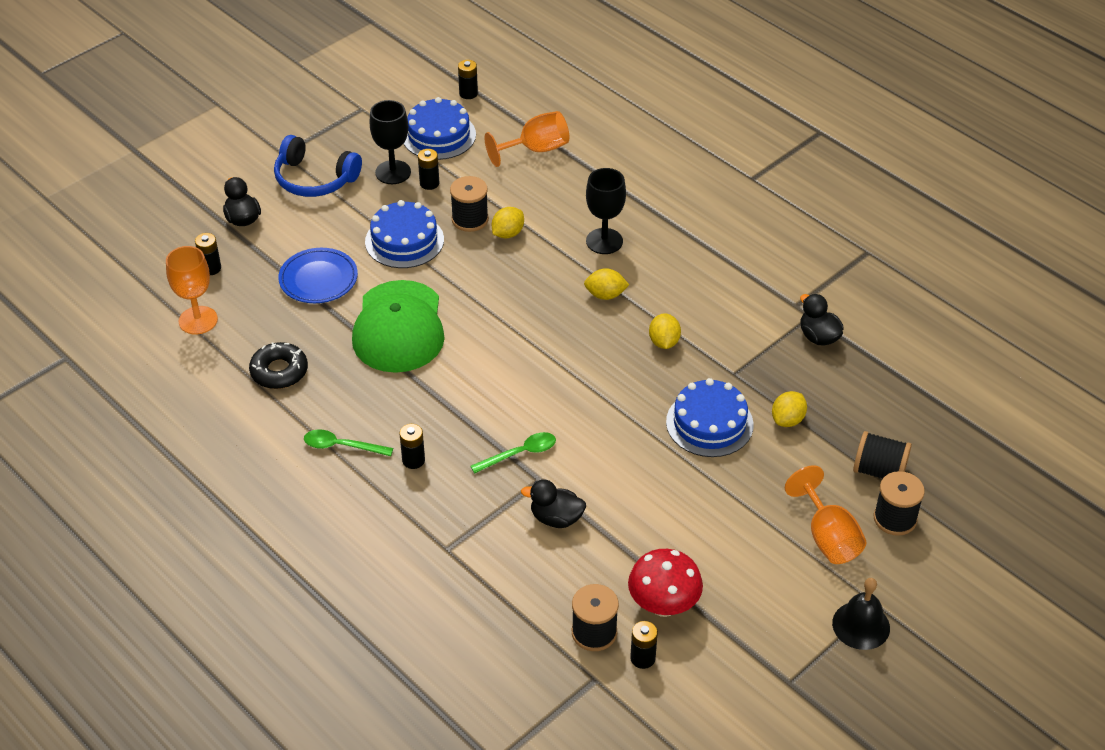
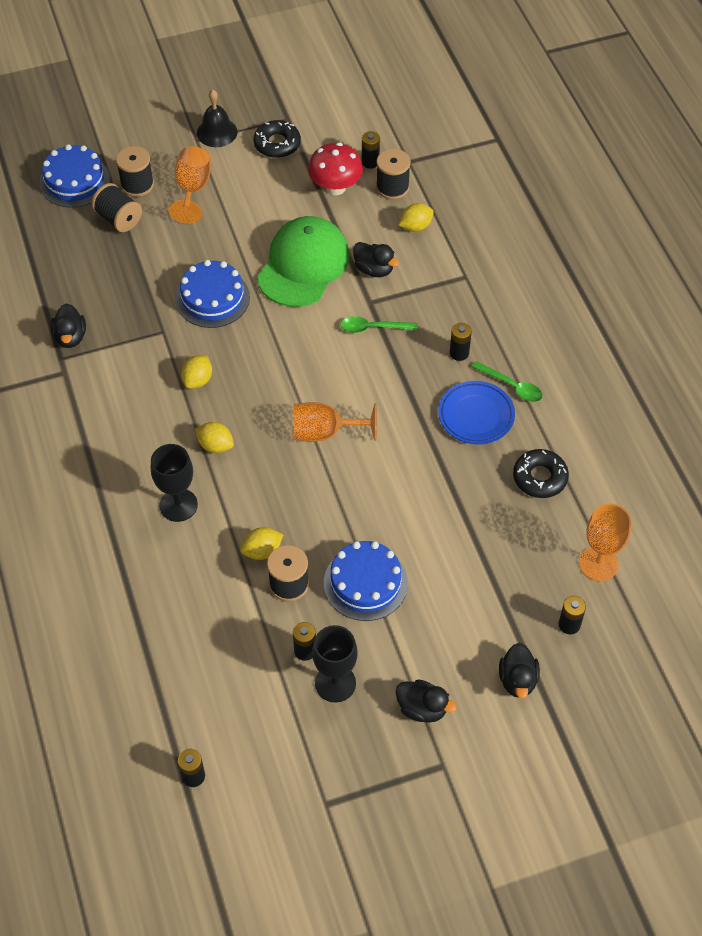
camera: 155 degrees left, 10 degrees up
(314, 179) = (422, 708): blue headphones -> black duck
(318, 279) = (468, 568): blue plate -> blue plate (476, 415)
(399, 327) = (415, 483): green cap -> green cap (303, 265)
(439, 135) = (260, 720): blue cake -> blue cake (74, 181)
(536, 149) = (170, 653): orange goblet -> orange goblet (325, 432)
(775, 638) = (277, 144): none -> black donut
(787, 420) = (152, 279): yellow lemon -> yellow lemon (415, 227)

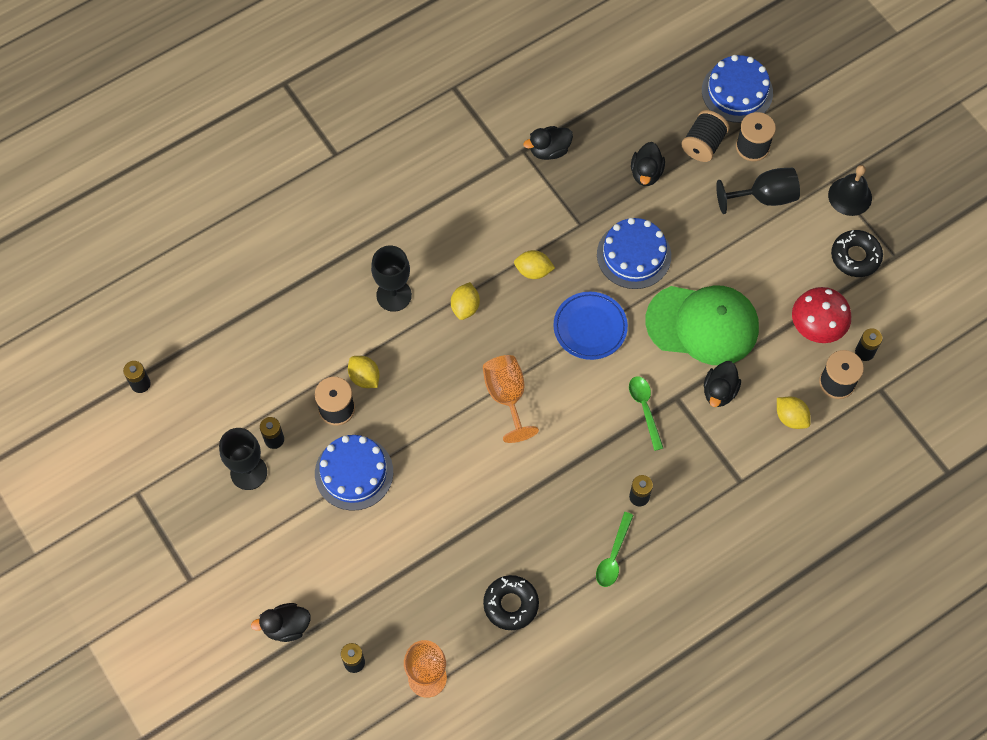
camera: 75 degrees right, 10 degrees up
(192, 189) = (764, 197): orange goblet -> black goblet
(422, 708) = (240, 550): black duck -> black duck (646, 173)
(476, 415) = (567, 529): blue plate -> blue plate (590, 327)

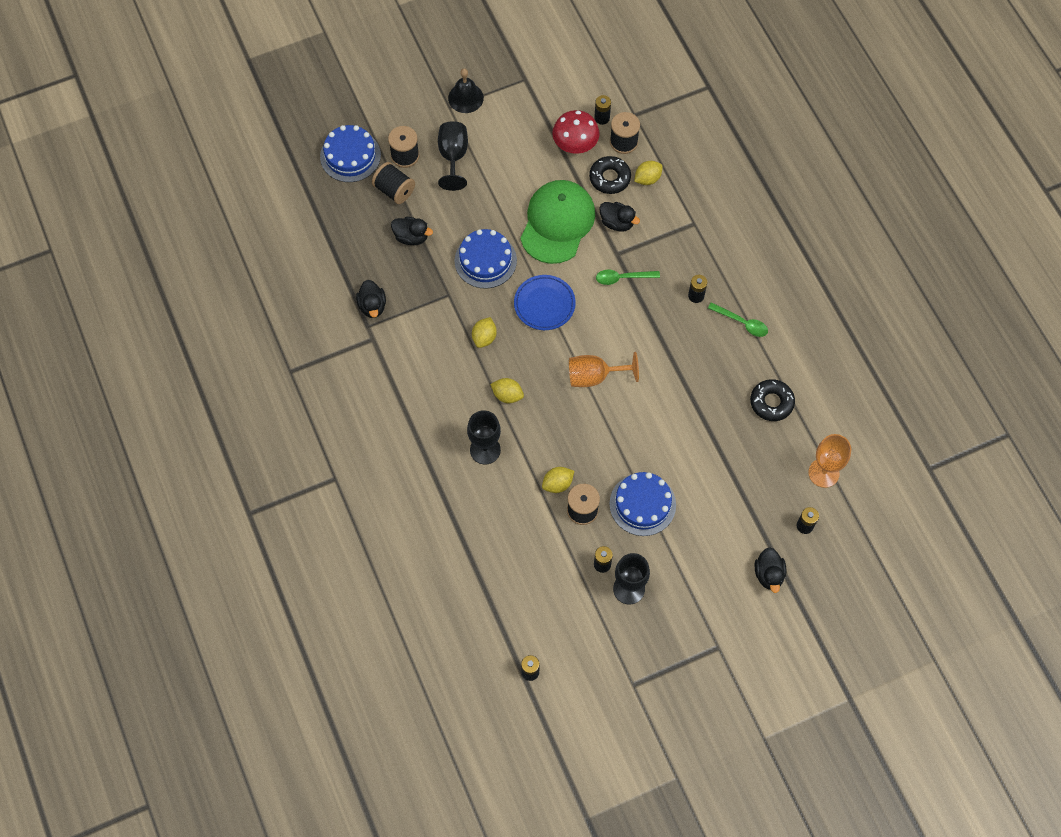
camera: 80 degrees left, 0 degrees up
(855, 256) = (519, 106): black donut -> black donut (609, 178)

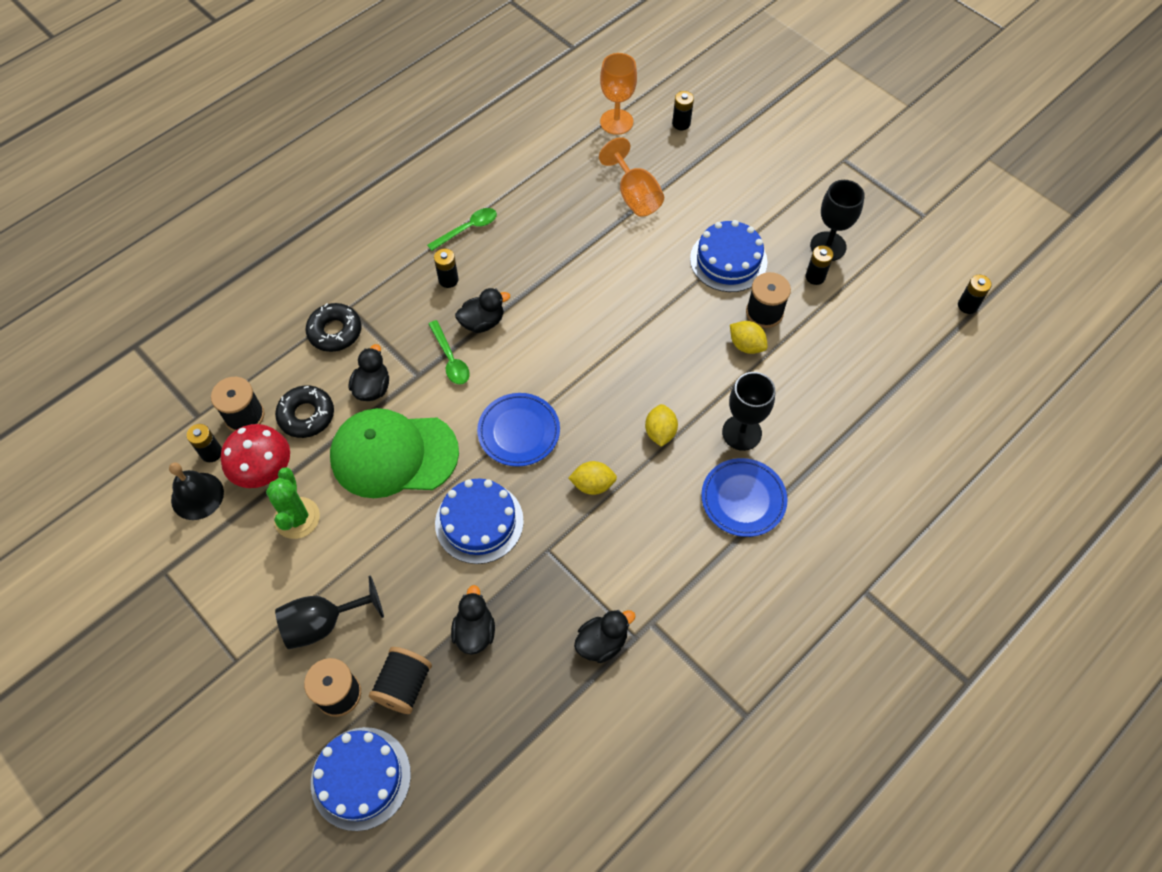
camera: 110 degrees left, 5 degrees down
(433, 429) = (743, 499): none -> blue plate
(465, 98) = (213, 643): black bell -> black bell (197, 496)
(532, 157) = (297, 518): none -> green cactus
(594, 376) = (595, 349): orange goblet -> orange goblet (635, 196)
(647, 179) = (296, 373): yellow lemon -> none
(742, 323) = (468, 229): green spoon -> green spoon turned 45 degrees clockwise
(769, 574) = (747, 139): black duck -> black duck (482, 322)
(771, 402) = (556, 180): black donut -> black donut (335, 332)

